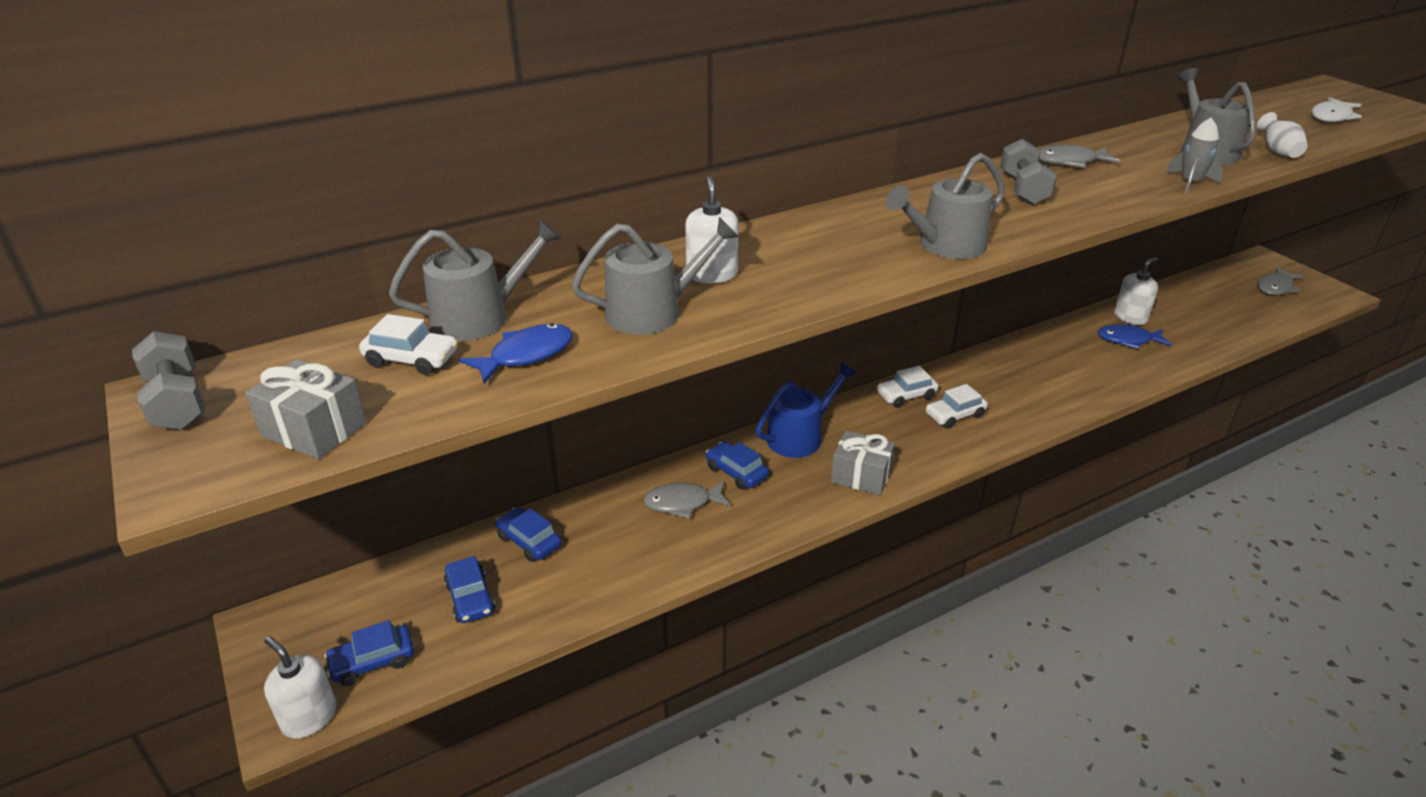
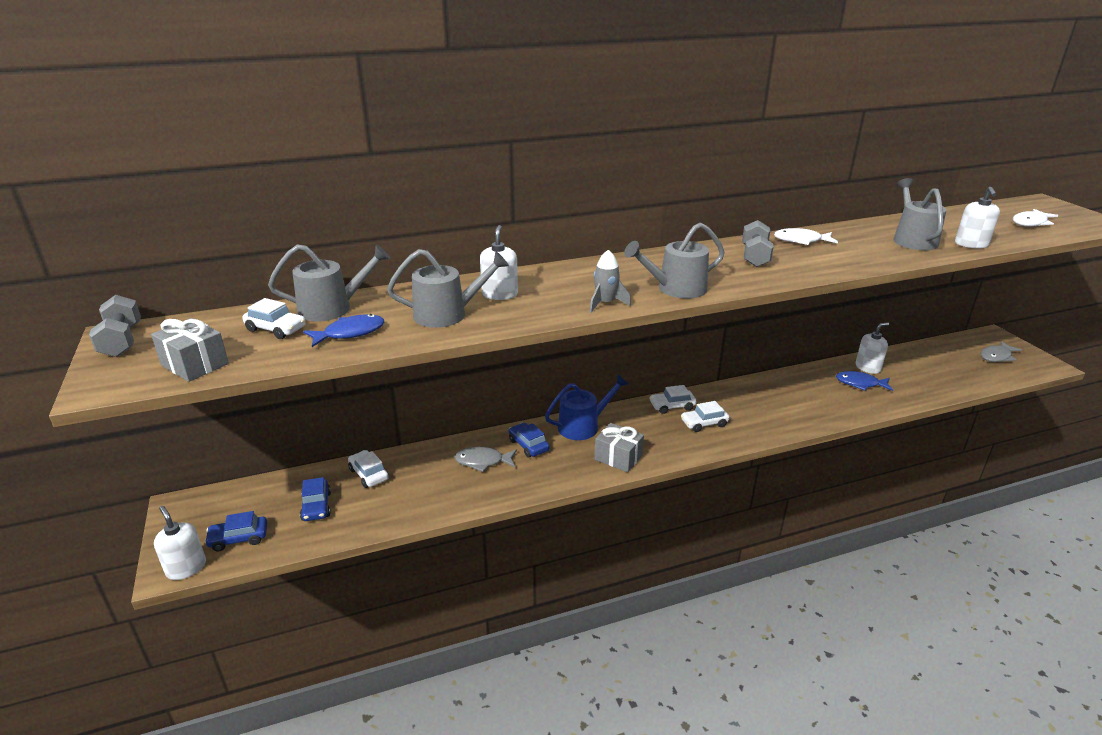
camera: 10 degrees right, 5 degrees down
(529, 541) = (368, 474): blue car -> white car
(1070, 162) = (801, 241): grey fish -> white fish
(1190, 183) = (887, 261): grey rocket -> grey rocket (605, 303)
(1277, 152) = (971, 244): white vase -> white soap dispenser

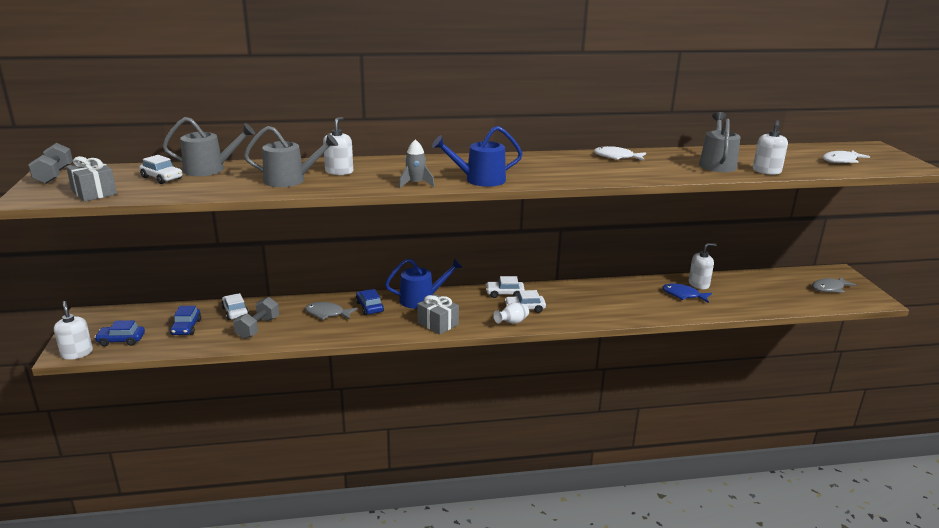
camera: 10 degrees right, 5 degrees down
(350, 333) = (212, 185): blue fish -> none
(676, 289) = (480, 180): grey watering can -> blue watering can
(700, 444) = (512, 322): none -> white vase
(755, 256) = (566, 164): grey dumbbell -> grey dumbbell (258, 328)

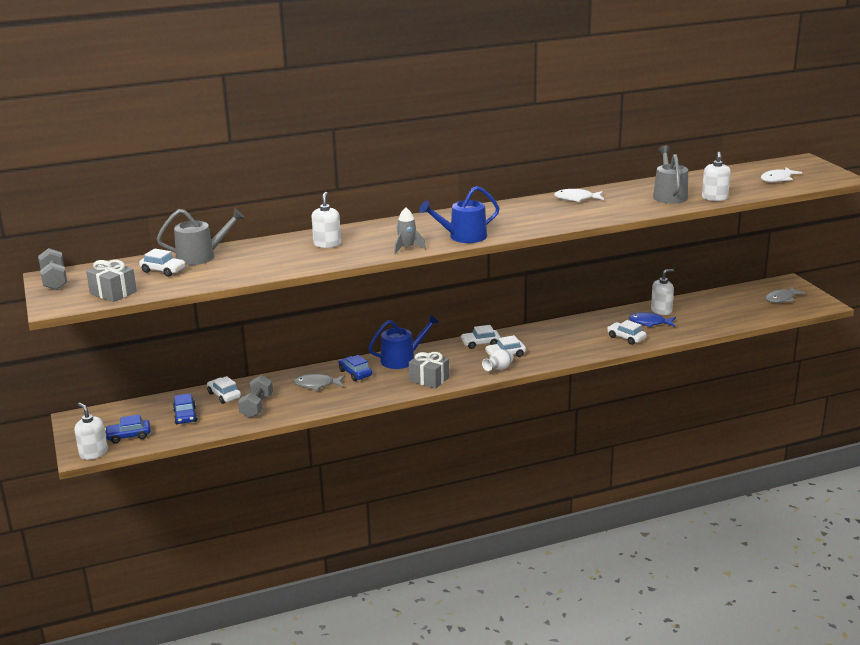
camera: 10 degrees left, 0 degrees up
(290, 180) = (287, 258): grey watering can -> none
(654, 307) = (626, 338): none -> white car

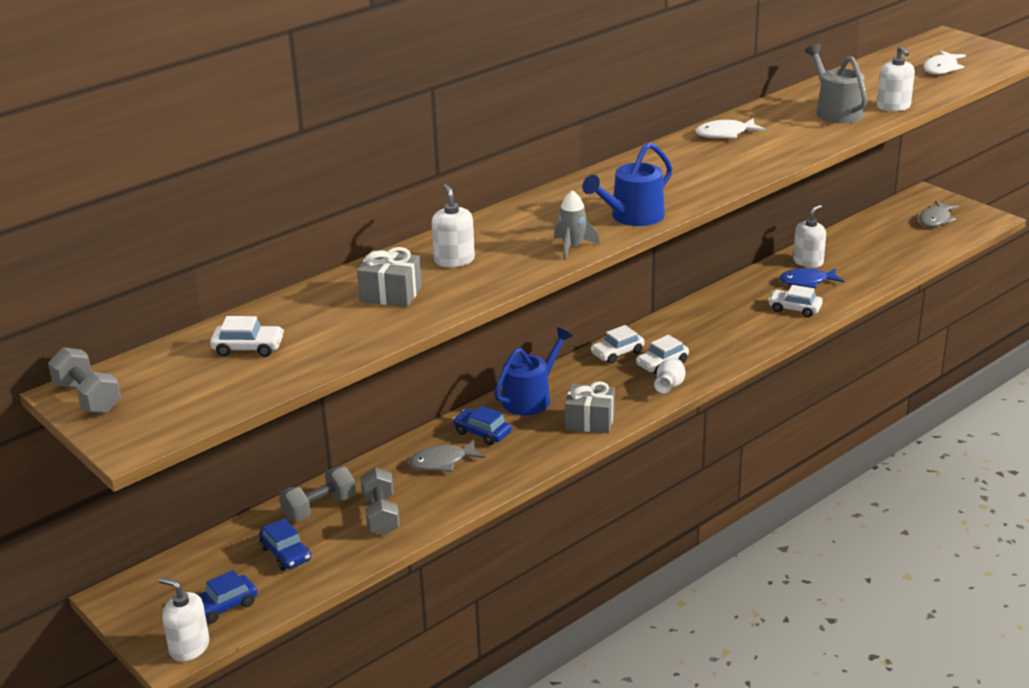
camera: 20 degrees left, 5 degrees up
(113, 292) = (204, 401): grey gift -> grey gift (391, 294)
(201, 256) = (284, 313): grey watering can -> none
(224, 395) = (319, 508): white car -> grey dumbbell

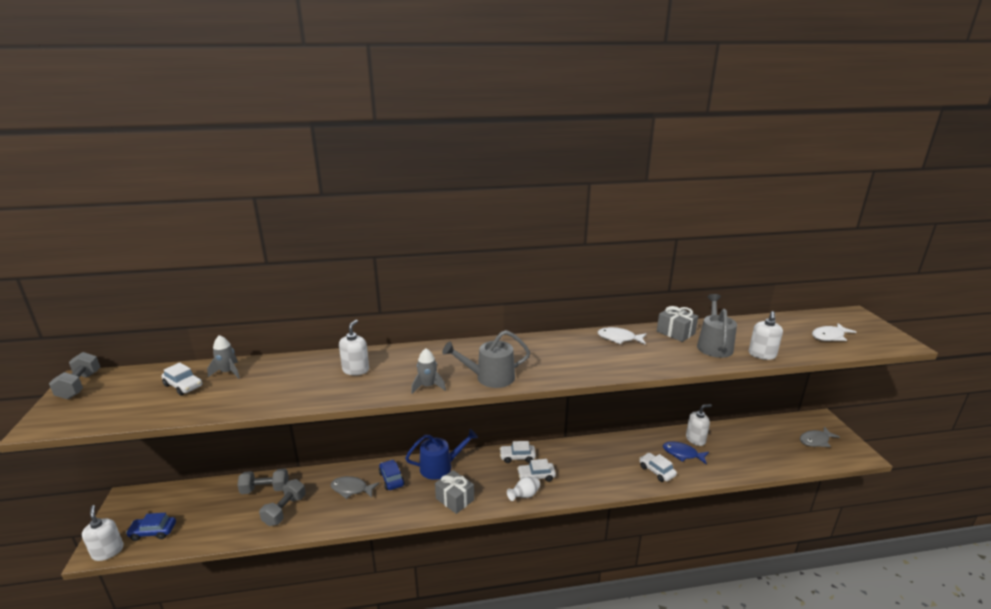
camera: 30 degrees right, 5 degrees down
(282, 316) = (228, 372): none -> grey rocket
(286, 554) = (217, 512): blue car -> none
(391, 294) = (294, 379): grey gift -> grey gift (675, 332)
(632, 216) = (490, 377): blue watering can -> grey watering can

